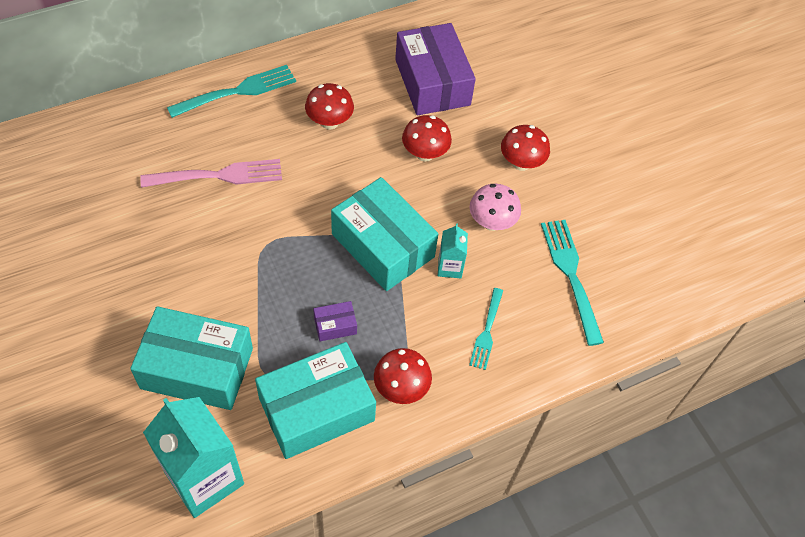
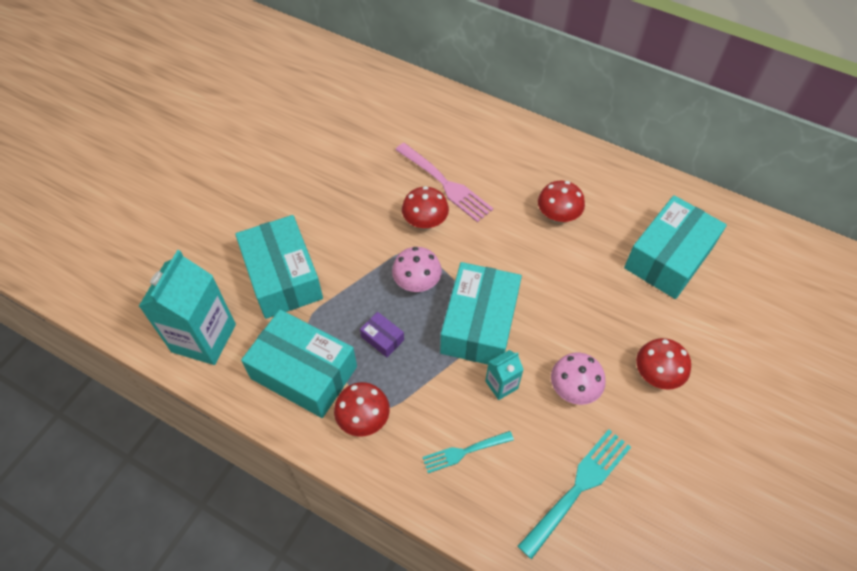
camera: 60 degrees right, 0 degrees up
(238, 91) = (527, 146): turquoise fork -> none
(302, 264) = (417, 283): none -> pink mushroom
(425, 154) = (592, 297): red mushroom -> red mushroom (425, 222)
(432, 82) = (668, 257): purple box -> turquoise box

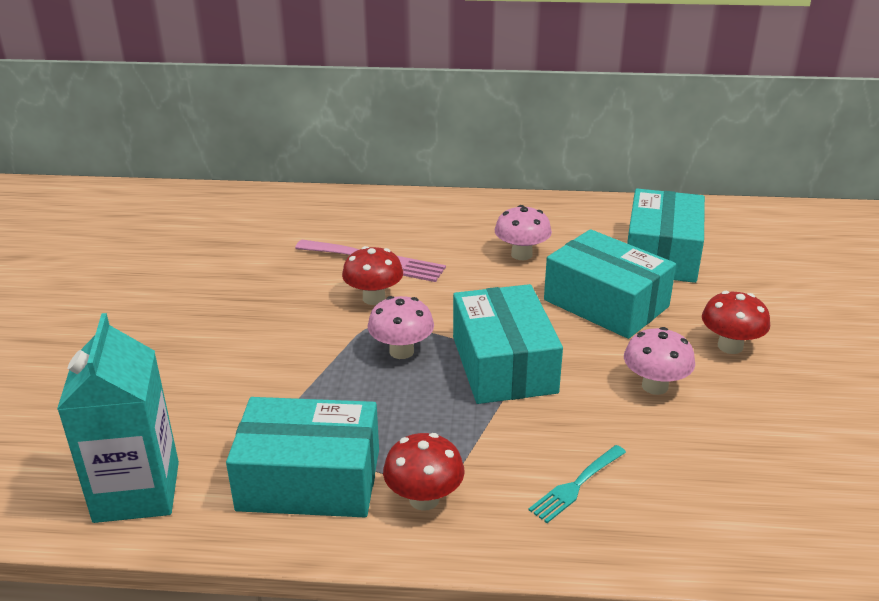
camera: 25 degrees left, 25 degrees down
(283, 277) = (219, 396): turquoise box -> turquoise box (606, 303)
(382, 338) = (393, 413): purple box -> none
(501, 385) = (571, 408): turquoise carton -> none
(557, 216) = (521, 254): red mushroom -> pink mushroom
(578, 488) = (734, 470): turquoise fork -> none

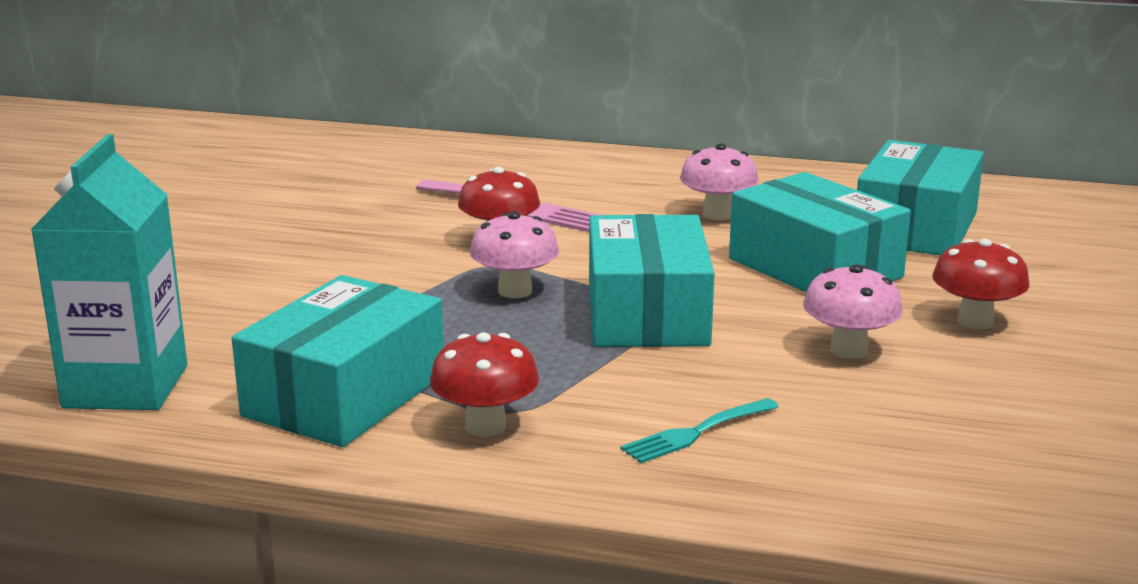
camera: 10 degrees right, 10 degrees down
(309, 479) = (344, 395): turquoise box -> turquoise box turned 75 degrees counterclockwise

